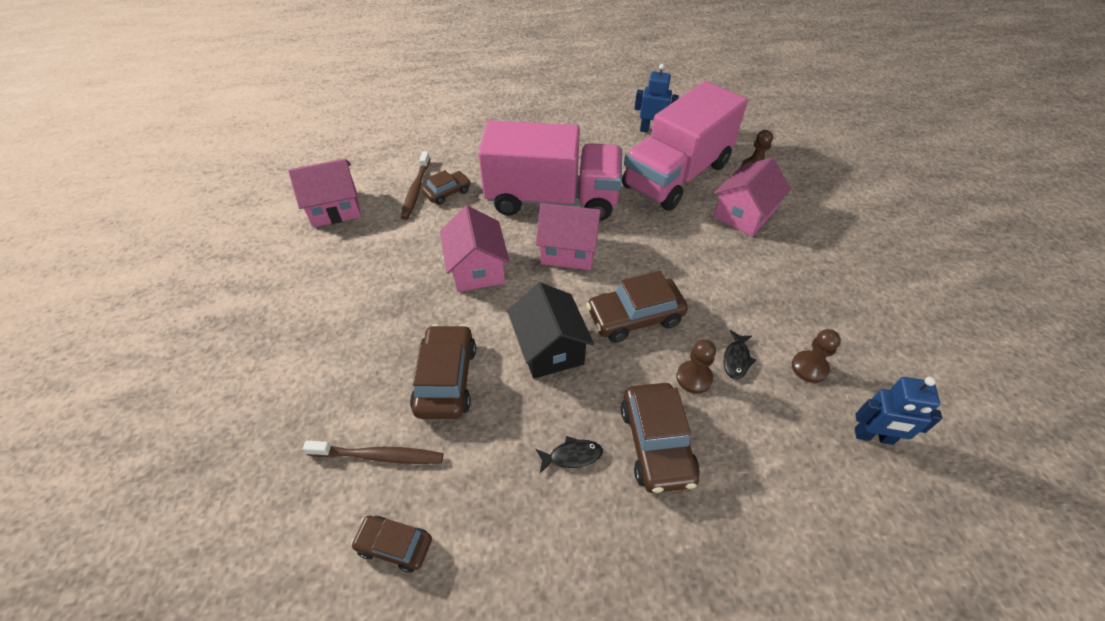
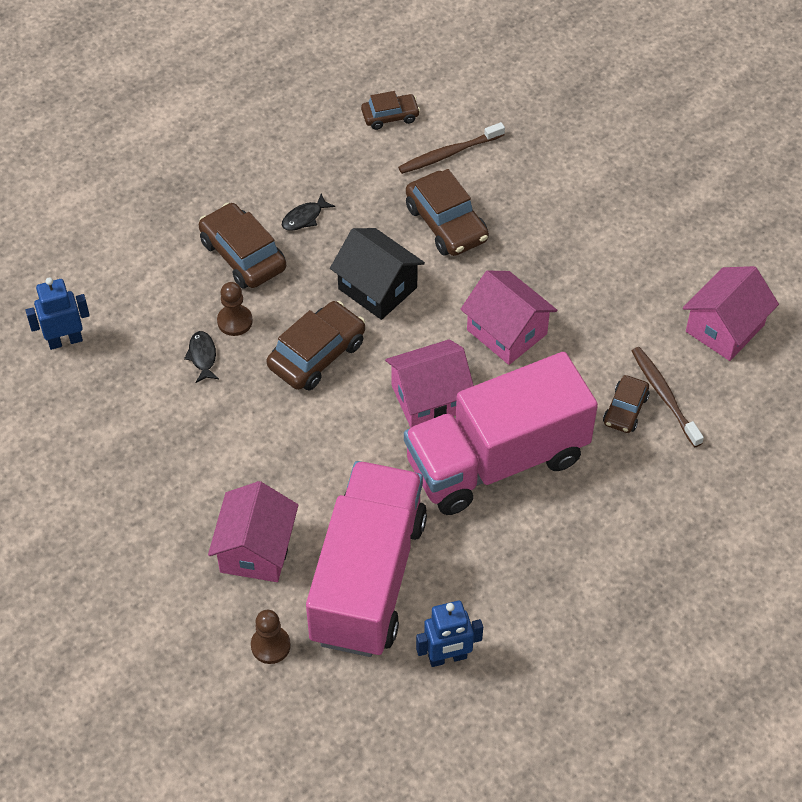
camera: 150 degrees right, 5 degrees up
(809, 367) = (132, 379): brown pawn -> none

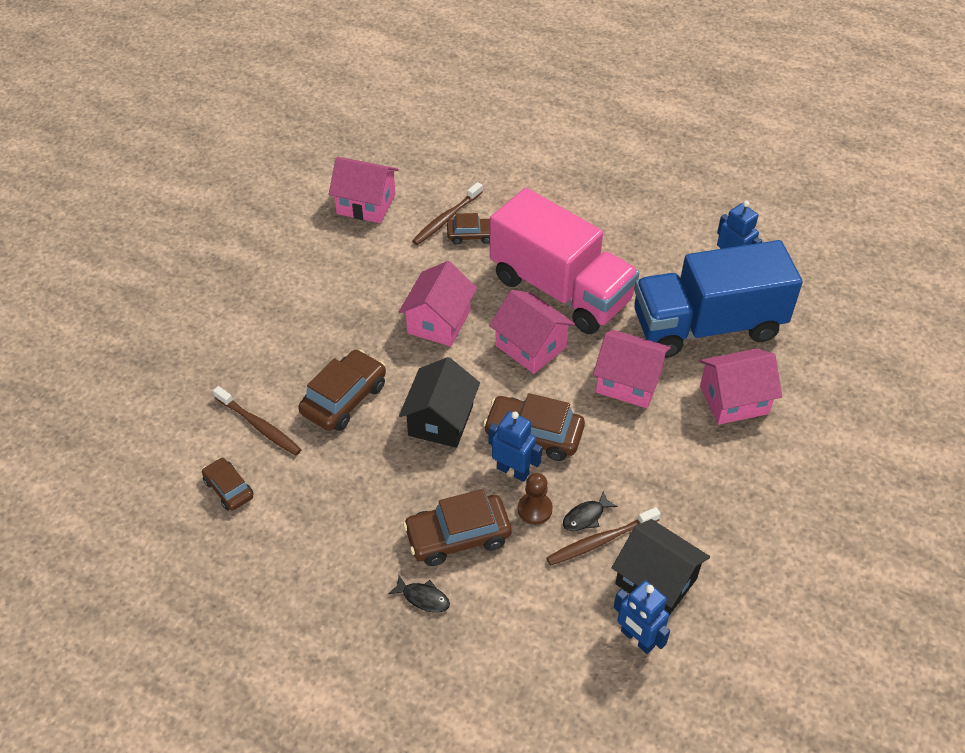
camera: 115 degrees left, 5 degrees down
(106, 379) = (656, 581): none -> black house
(171, 356) = (601, 541): none -> brown toothbrush
(243, 255) = (458, 536): brown car -> brown car turned 45 degrees clockwise
(270, 645) = (799, 359): brown pawn -> none
(286, 321) = (513, 471): none -> blue robot
(304, 218) = (388, 506): black fish -> black fish (423, 598)
(333, 464) = (628, 382): none -> pink house
(367, 578) = (707, 326): pink truck -> blue truck

